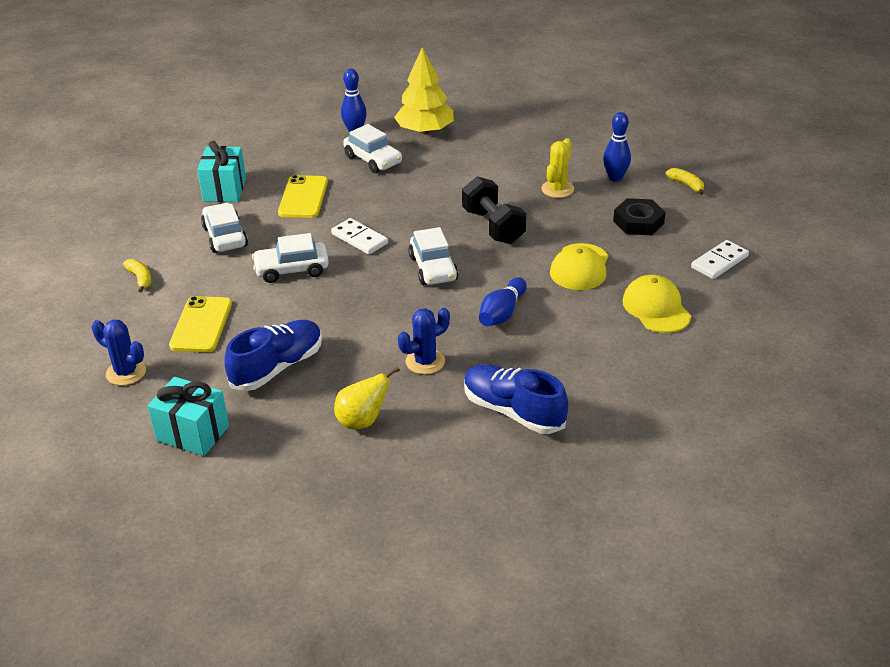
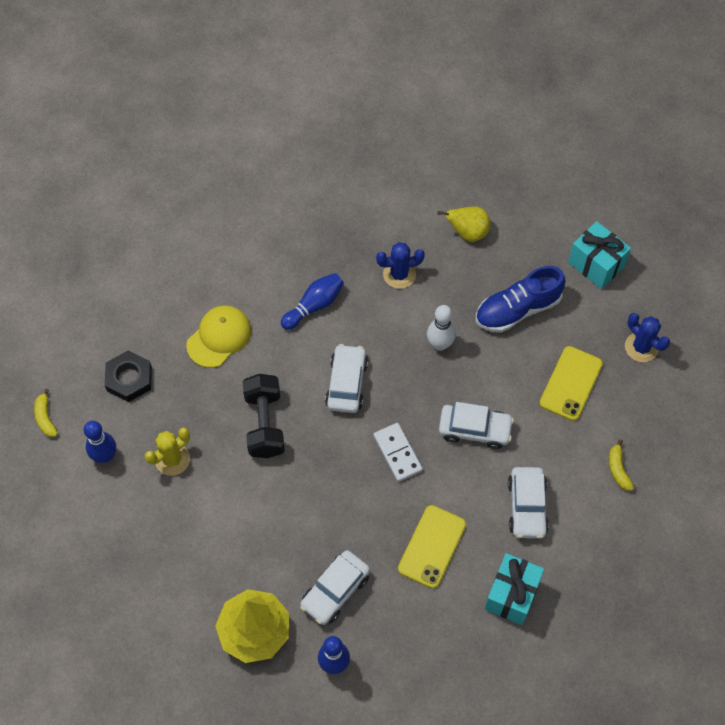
camera: 160 degrees left, 25 degrees up
(353, 318) = (440, 344): none -> white bowling pin
(373, 160) = (335, 591): white car -> white car turned 120 degrees counterclockwise
(513, 411) = (355, 204): blue shoe -> none
(656, 308) = (188, 266): yellow cap -> none
(719, 262) = (98, 300): white domino -> none

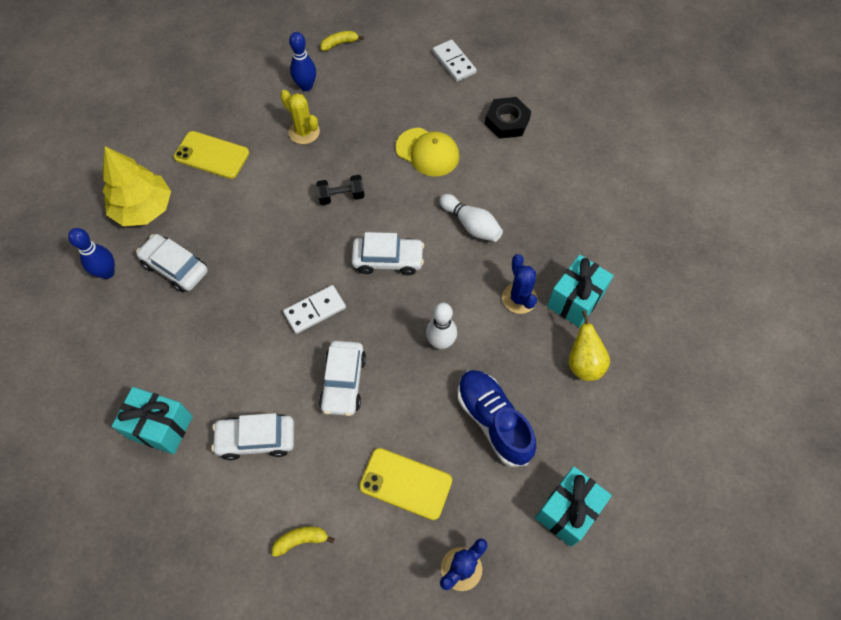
camera: 85 degrees right, 0 degrees up
(98, 300) = (454, 62): none -> white domino
(129, 379) = (379, 93): black nut -> black nut (507, 121)
(264, 424) = (341, 196): black dumbbell -> black dumbbell, size x0.62
(314, 306) = (471, 225): blue bowling pin -> white bowling pin
(405, 229) = (575, 300): none -> turquoise gift
(432, 546) = (215, 348): yellow phone -> yellow phone (211, 155)

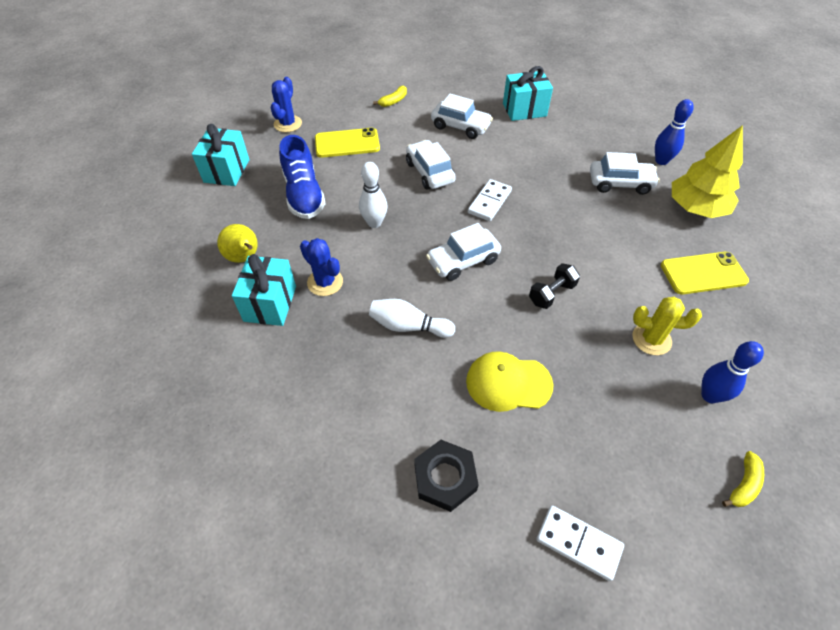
camera: 150 degrees right, 10 degrees down
(256, 439) = (460, 126): white car -> white car turned 60 degrees clockwise
(493, 421) = (304, 194): blue shoe -> blue shoe turned 45 degrees clockwise

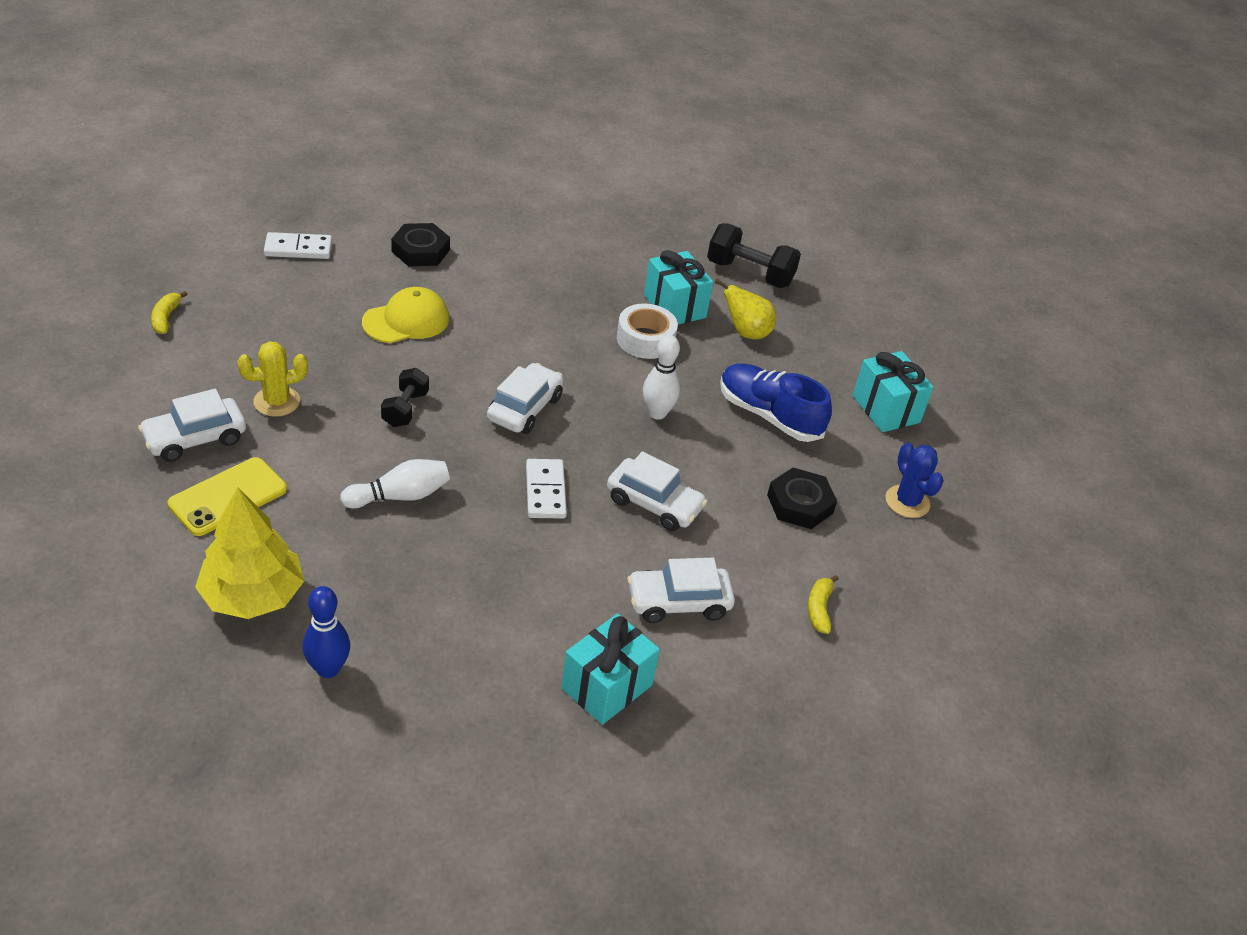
camera: 140 degrees right, 10 degrees down
(171, 311) = (749, 273): none -> black dumbbell
(325, 282) = (645, 339): blue cactus -> white tape
(347, 143) = (800, 504): yellow phone -> black nut
(408, 326) = (531, 332): white bowling pin -> white bowling pin (400, 496)
(620, 183) = (381, 595): white car -> white car (195, 439)
(710, 395) = (204, 372): blue bowling pin -> none

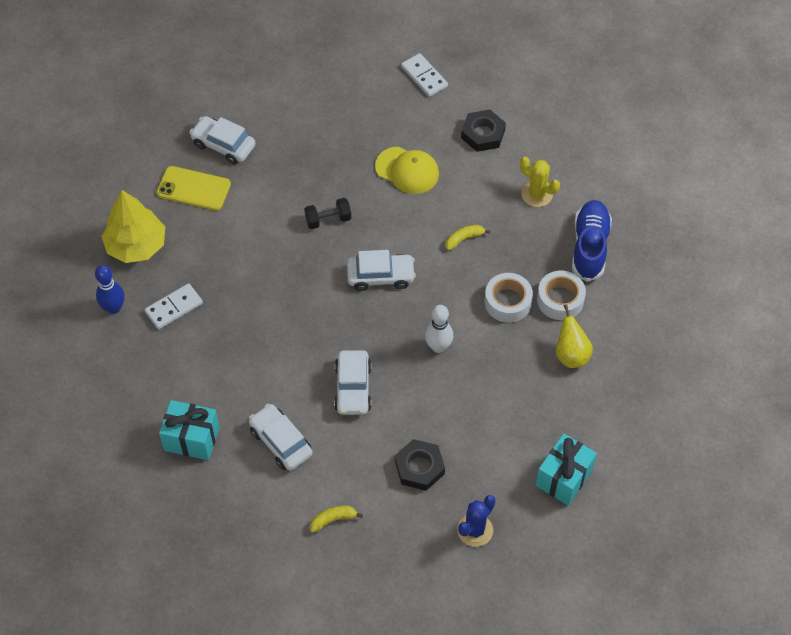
camera: 65 degrees right, 15 degrees up
(166, 318) = (305, 64): yellow banana -> yellow banana (464, 239)
(277, 401) = (282, 159): yellow cactus -> yellow cactus (537, 194)
(400, 496) = (256, 261): white bowling pin -> none
(545, 491) = (317, 327): white domino -> white domino (174, 307)
(674, 306) = (560, 300): turquoise gift -> white tape
(749, 273) = (644, 324): black dumbbell -> none
(769, 415) = (492, 410): blue shoe -> blue shoe (589, 247)

